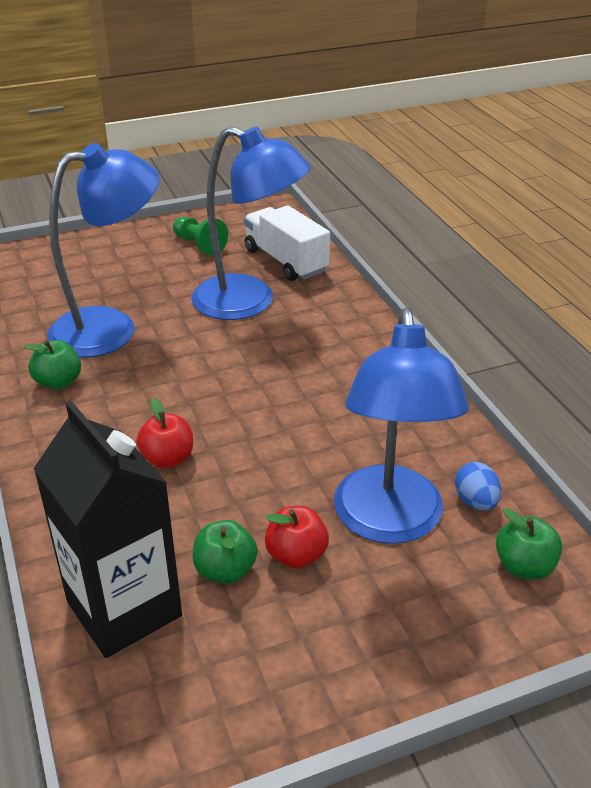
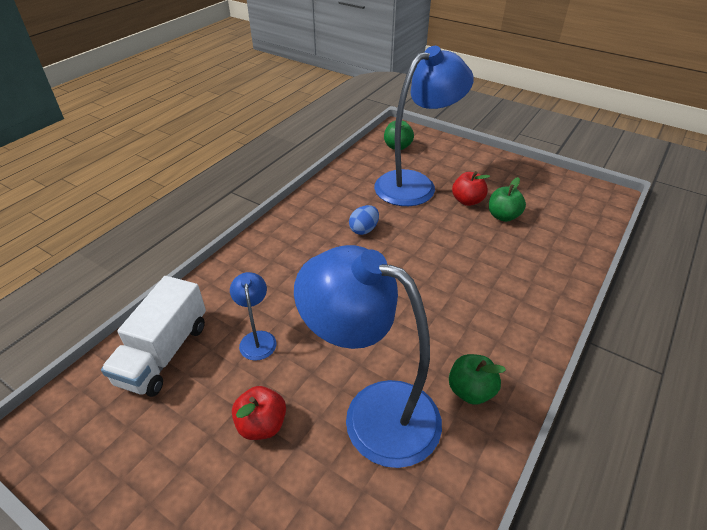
camera: 125 degrees left, 5 degrees up
(124, 609) = (562, 234): black carton -> none
(168, 459) = (466, 277): red apple -> red apple (262, 425)
(199, 245) = (164, 450): green pawn -> none
(249, 302) = (257, 339): blue lamp -> blue lamp, size x0.44
(475, 502) = (373, 167): blue egg -> blue egg (364, 230)

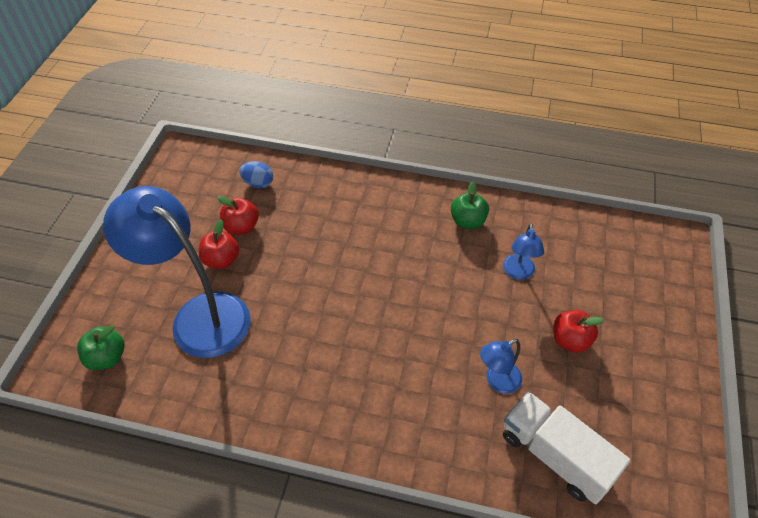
camera: 110 degrees left, 10 degrees up
(164, 353) = (555, 455): white truck -> white truck turned 135 degrees counterclockwise
(364, 230) = (305, 343): blue egg -> blue egg (258, 183)
(373, 413) = (518, 273): blue lamp -> blue lamp, size x0.44
(503, 216) = (241, 227): green apple -> red apple

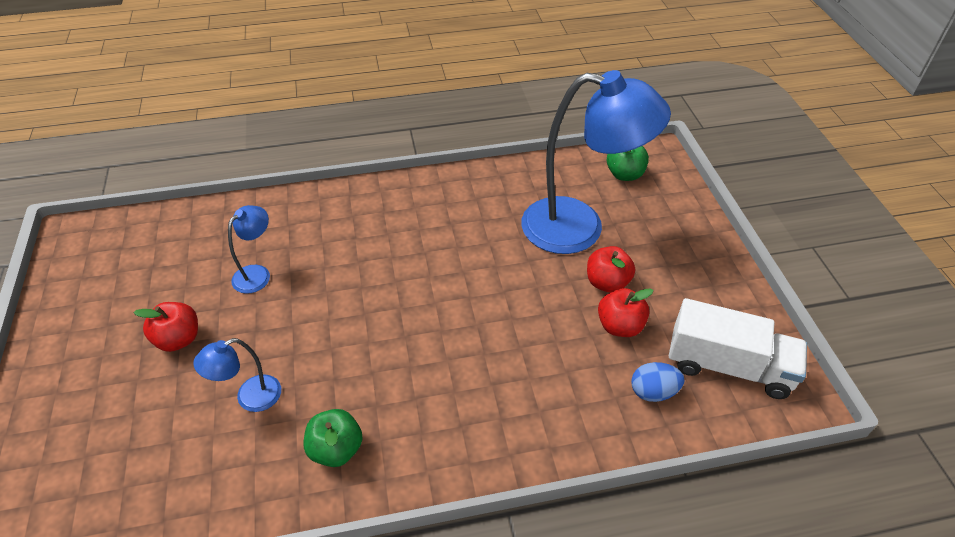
camera: 155 degrees right, 5 degrees down
(518, 273) = (250, 398): blue lamp -> blue lamp turned 105 degrees counterclockwise
(555, 455) = (193, 236): white truck -> white truck (728, 366)

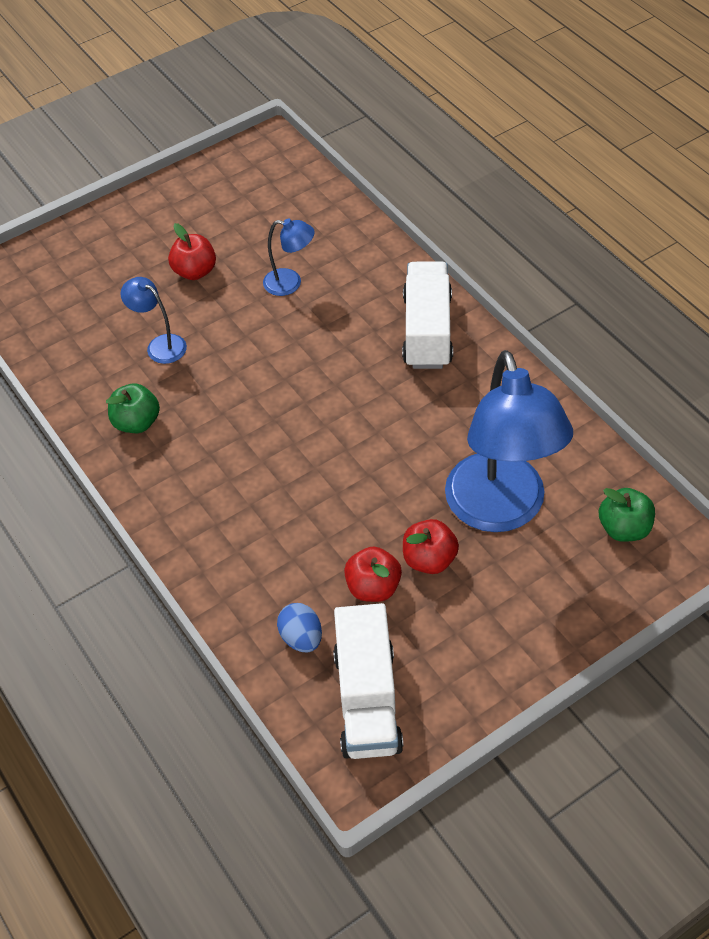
camera: 70 degrees right, 5 degrees up
(380, 208) = (427, 331): none -> white truck

